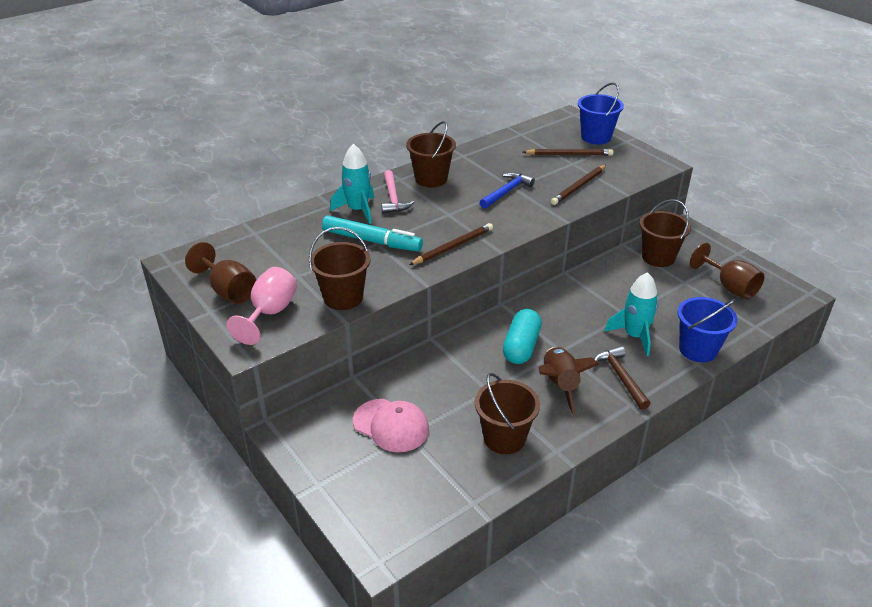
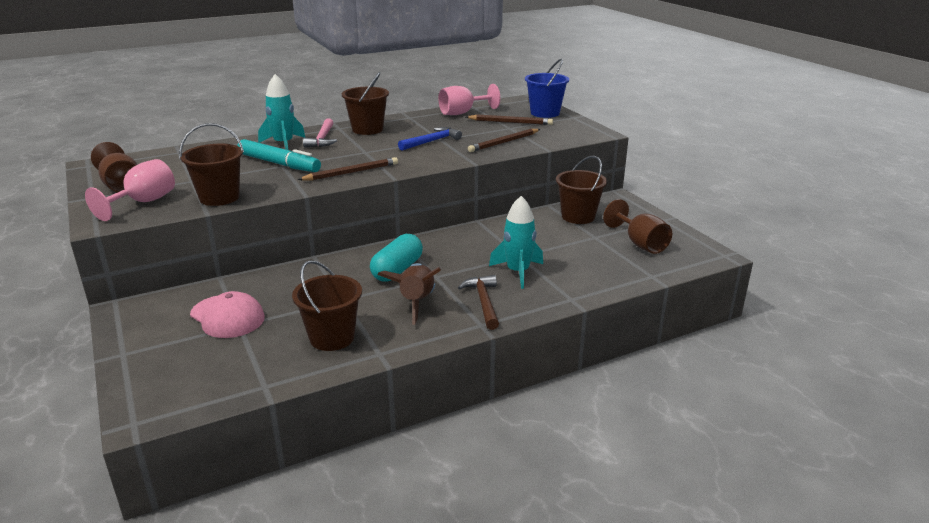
camera: 10 degrees right, 10 degrees down
(513, 144) = (462, 113): none -> pink goblet
(698, 349) = (578, 288): blue bucket -> none

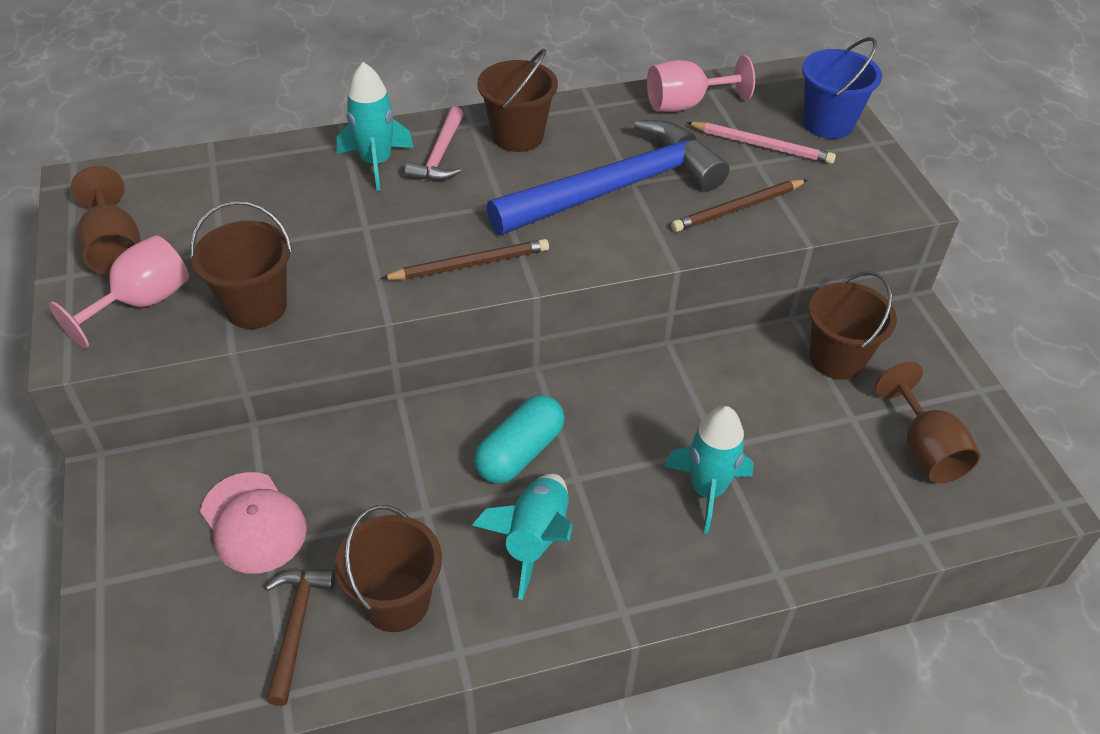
camera: 10 degrees right, 20 degrees up
(279, 164) = (360, 221): turquoise marker -> none
(416, 302) = (535, 539): brown rocket -> turquoise rocket
(432, 141) = (617, 188): blue hammer -> blue hammer, size x2.13
(483, 302) = (638, 557): brown hammer -> brown hammer (296, 627)
(510, 122) = (761, 145): brown pencil -> pink pencil

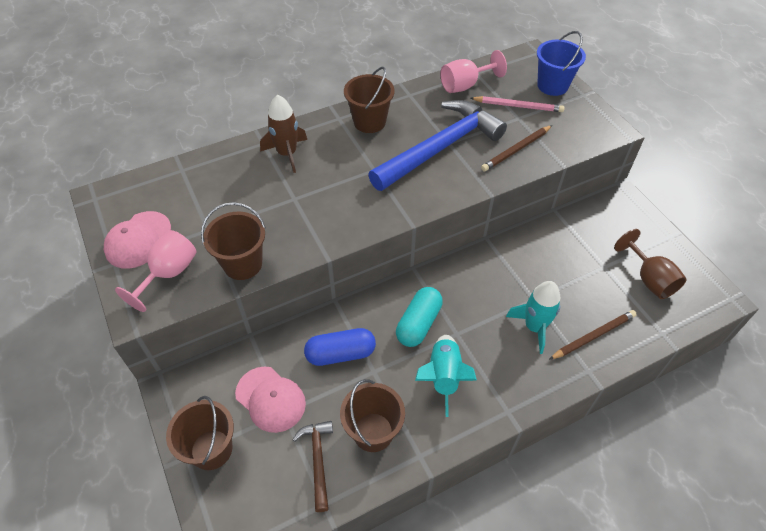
camera: 10 degrees left, 5 degrees up
(115, 249) = (138, 240): brown goblet -> pink cap
(376, 163) = (287, 154): turquoise rocket -> brown rocket
(383, 476) = (340, 354): none -> blue capsule
(440, 155) = (325, 142): pink hammer -> none
(469, 264) = (367, 213): brown pencil -> brown pencil (593, 336)
(837, 358) = (585, 231): brown bucket -> brown bucket (211, 449)

